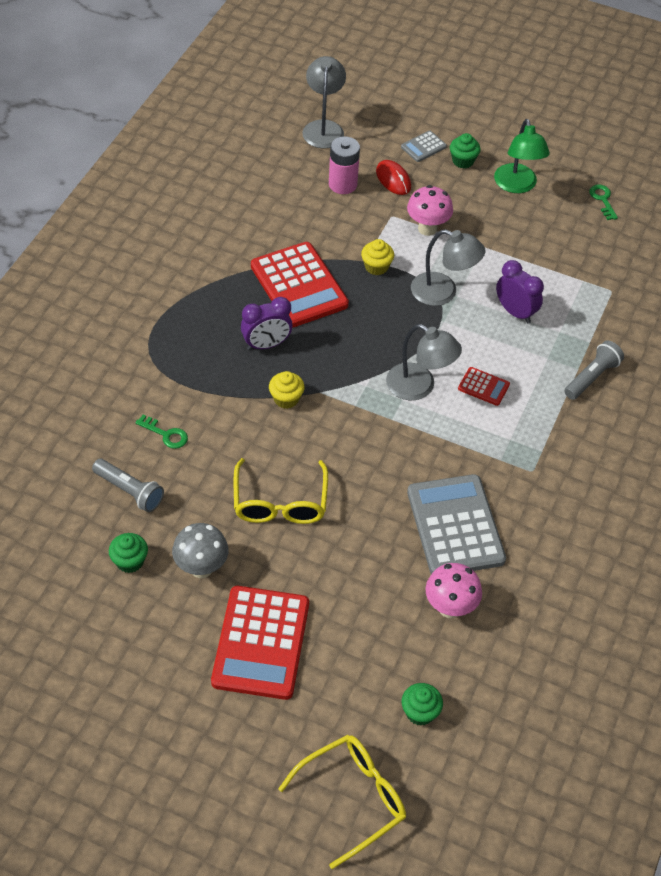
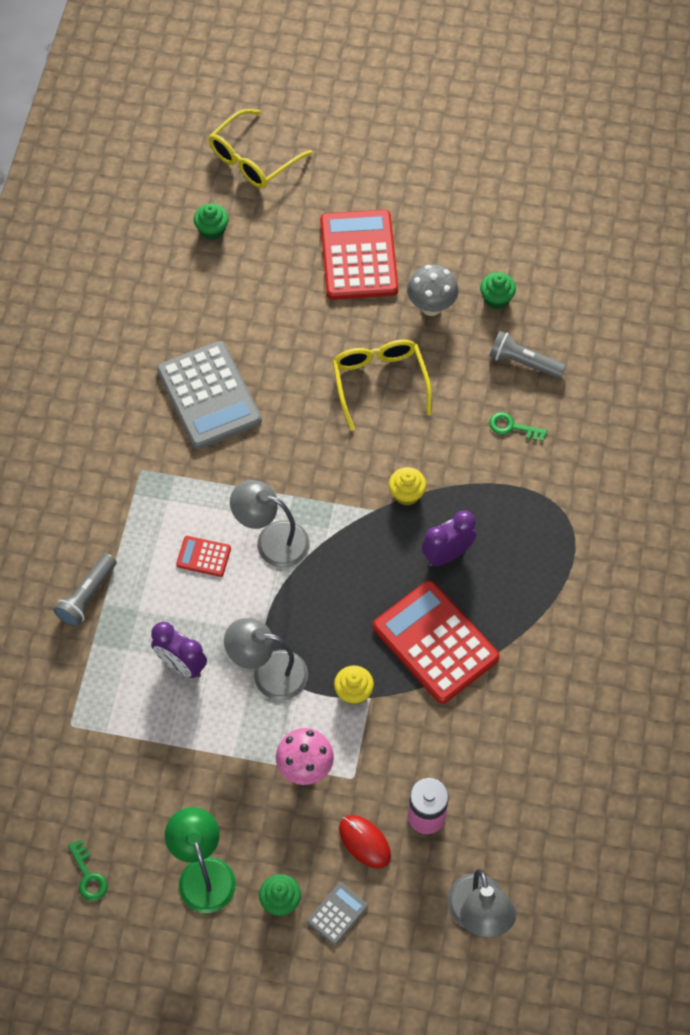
camera: 170 degrees right, 10 degrees up
(450, 608) = (201, 319): pink mushroom -> none

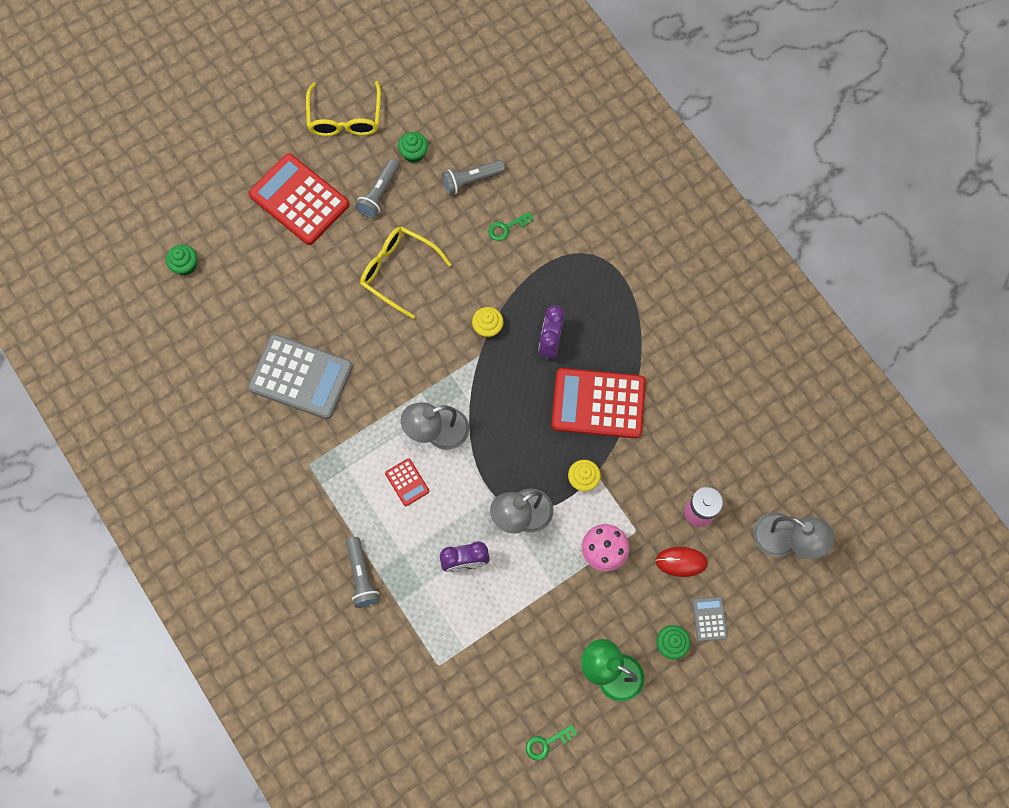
camera: 45 degrees left, 10 degrees up
(88, 875) = (547, 743): green key -> green key turned 135 degrees clockwise
(203, 556) = (407, 482): red calculator -> red calculator turned 90 degrees counterclockwise
(253, 159) = (161, 193): yellow glasses -> yellow glasses (345, 118)
(431, 306) = (379, 194): grey mushroom -> grey flashlight

